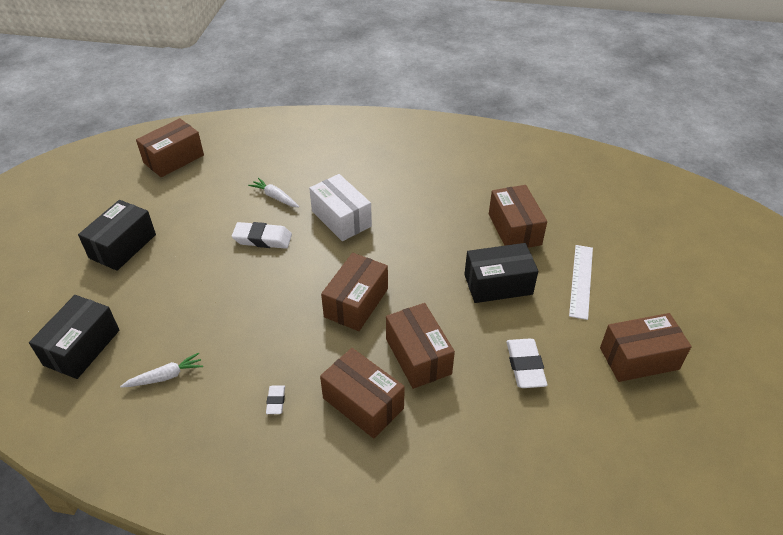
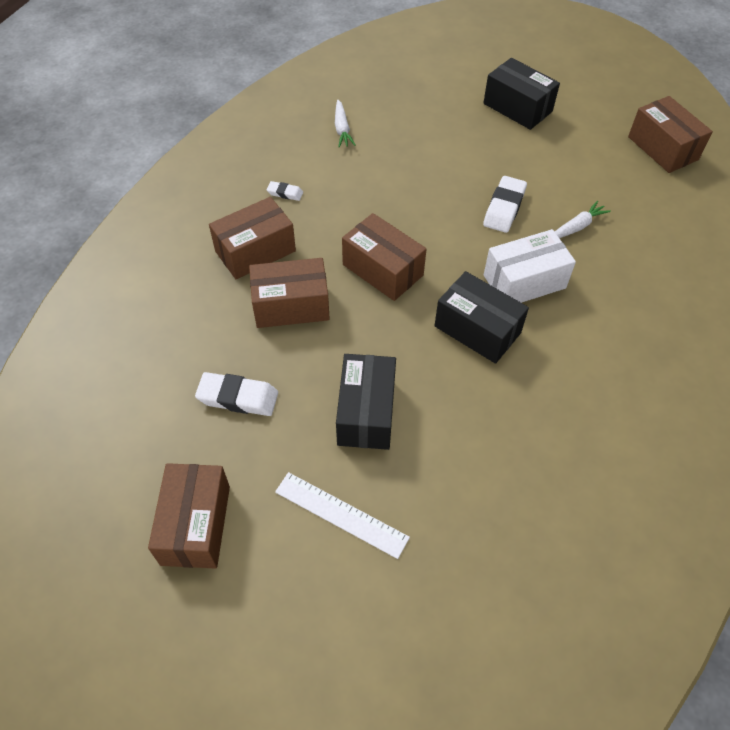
camera: 105 degrees right, 10 degrees up
(82, 347) = (394, 83): black box -> black box (477, 329)
(514, 229) = (462, 468): brown box -> none

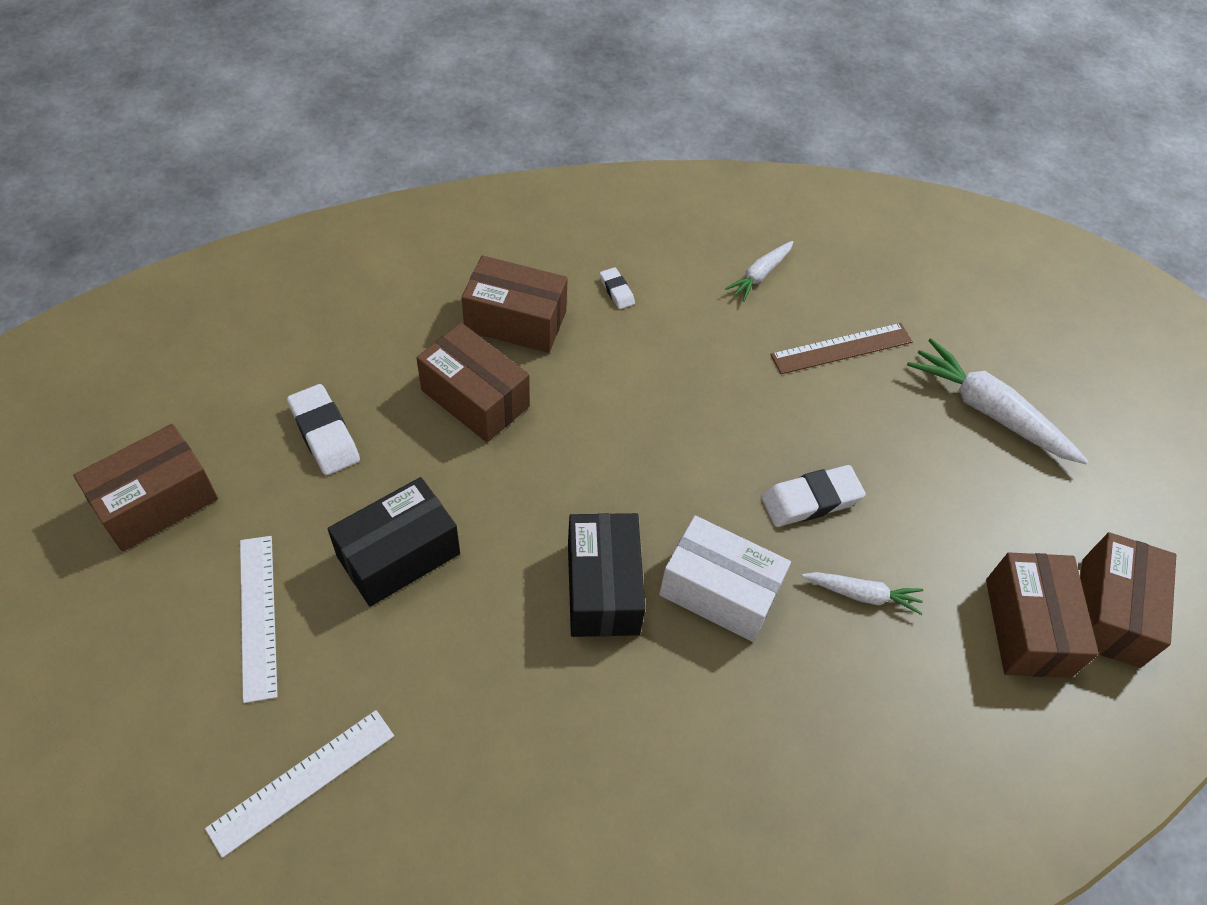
camera: 45 degrees right, 0 degrees up
(383, 270) = (600, 444): brown box -> brown box (1027, 627)
(424, 132) = (841, 348): none -> brown ruler
(478, 556) = (302, 781): none -> white ruler
(517, 107) = (989, 411): black box -> white carrot

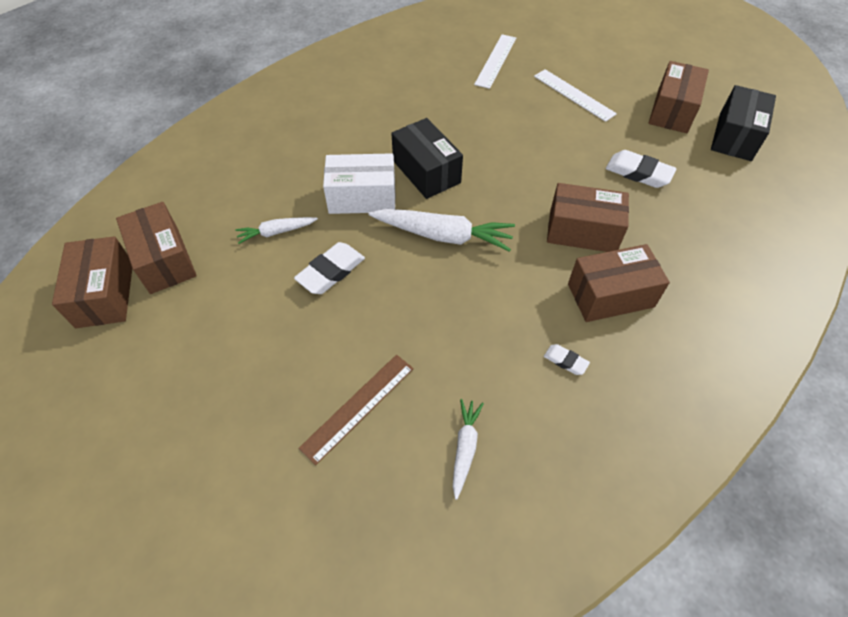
camera: 155 degrees right, 0 degrees up
(399, 555) = (539, 140): black box -> black box (735, 137)
(989, 411) = (212, 411): white carrot -> white carrot (443, 235)

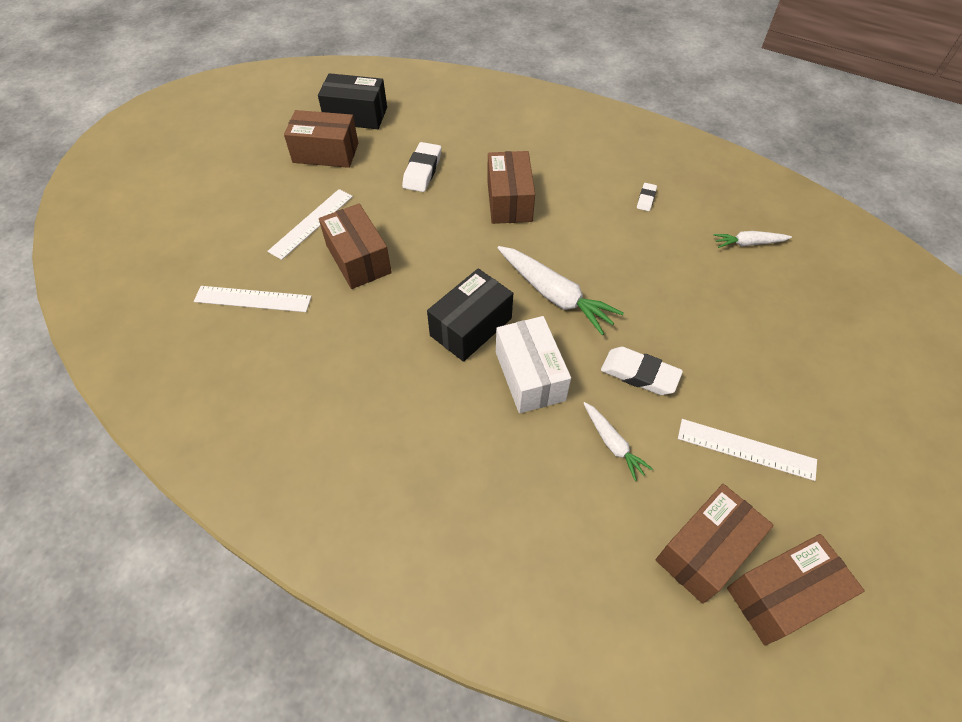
camera: 105 degrees left, 0 degrees up
(222, 323) = (746, 449): none -> white ruler
(358, 407) = (759, 313): brown ruler -> none
(443, 235) = (554, 295): white carrot -> white carrot turned 135 degrees clockwise
(610, 295) = (572, 180): brown box -> brown box (358, 259)

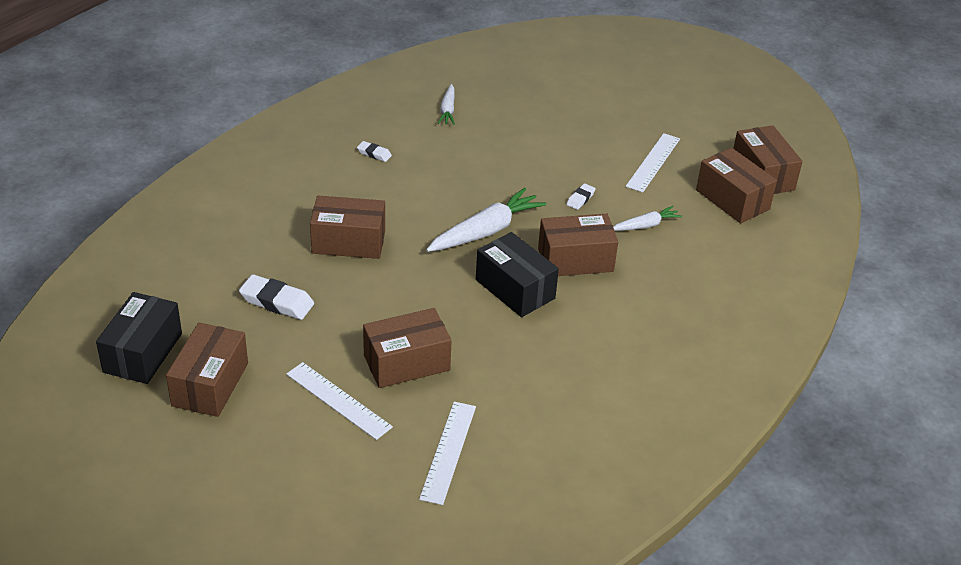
camera: 85 degrees left, 15 degrees down
(529, 376) = (575, 260): white box -> brown box
(639, 374) = (580, 199): white eraser -> white eraser, size x0.54

